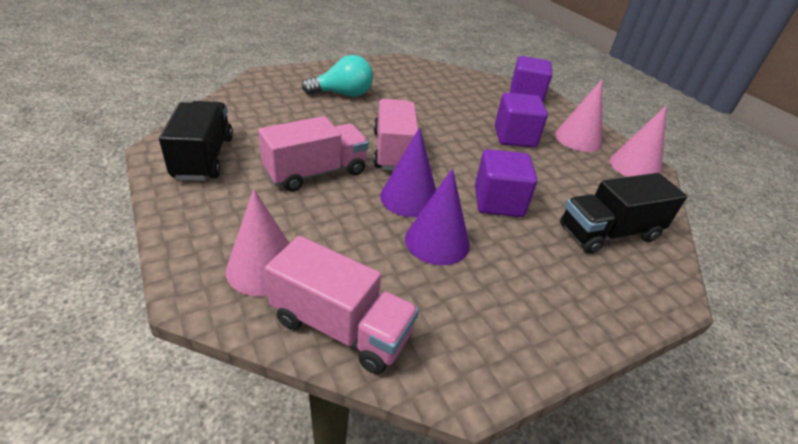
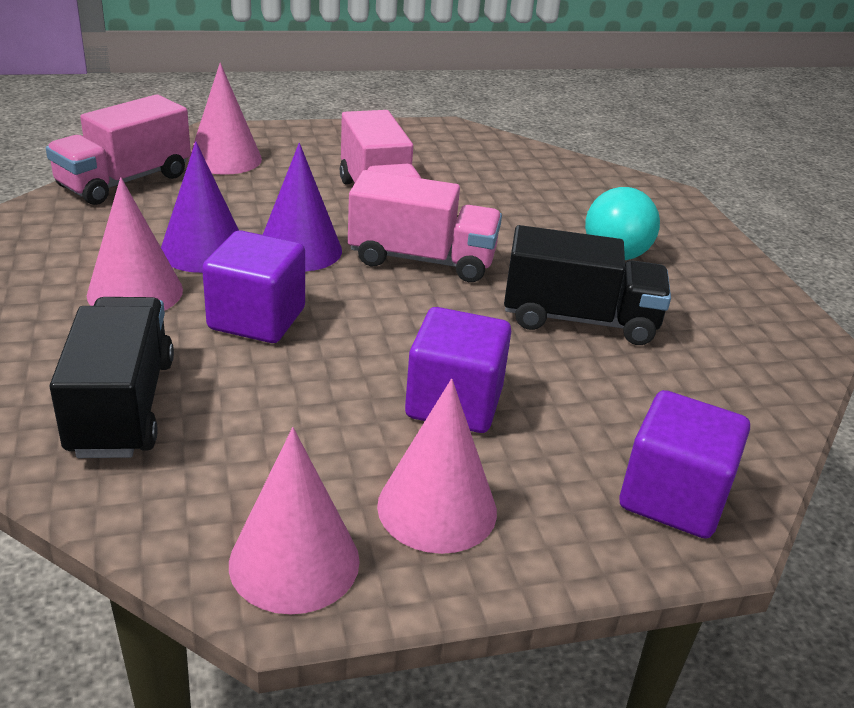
camera: 105 degrees right, 5 degrees down
(204, 158) = (426, 145): black truck -> black truck (579, 319)
(510, 260) = (135, 292): none -> pink cone

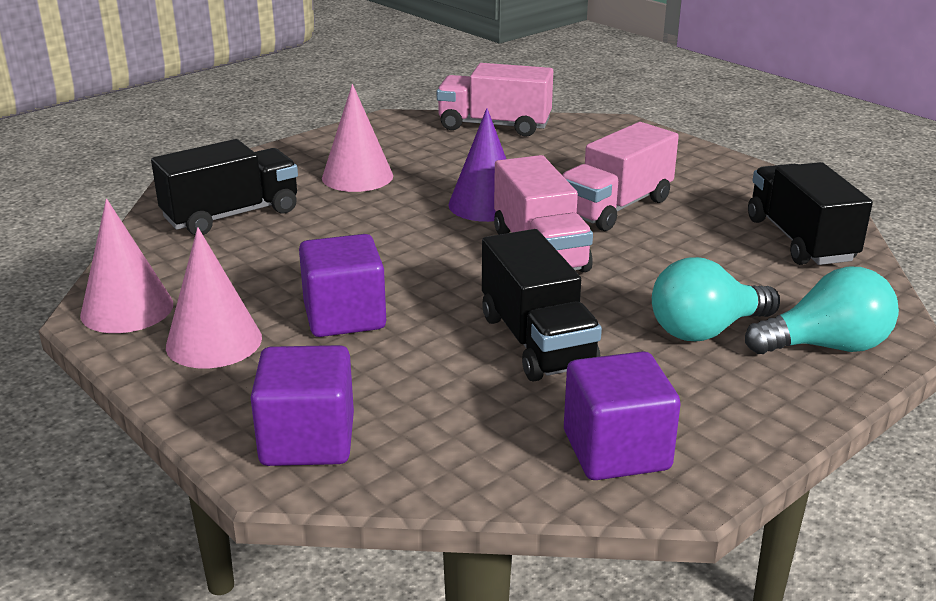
camera: 65 degrees right, 5 degrees down
(203, 250) = (438, 177): purple cone -> none
(225, 159) = (583, 140): pink cone -> none
(257, 319) = (372, 220): purple cube -> purple cube (616, 451)
(510, 162) = (800, 240): none -> black truck
(665, 218) = (826, 346): none -> turquoise light bulb

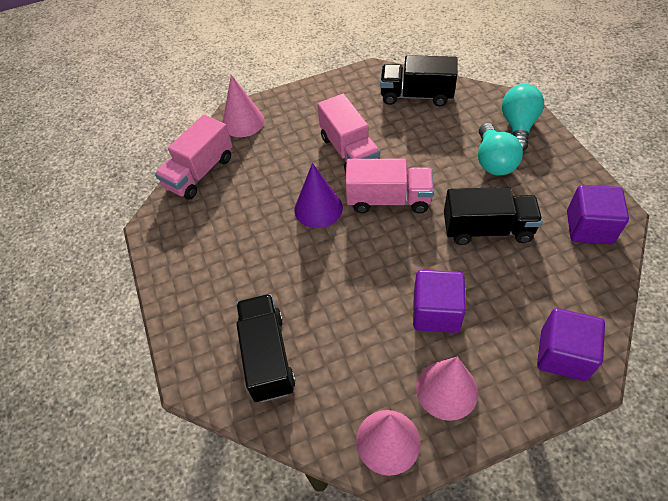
camera: 65 degrees left, 25 degrees up
(357, 176) = (241, 267): pink cone -> pink cone (243, 122)

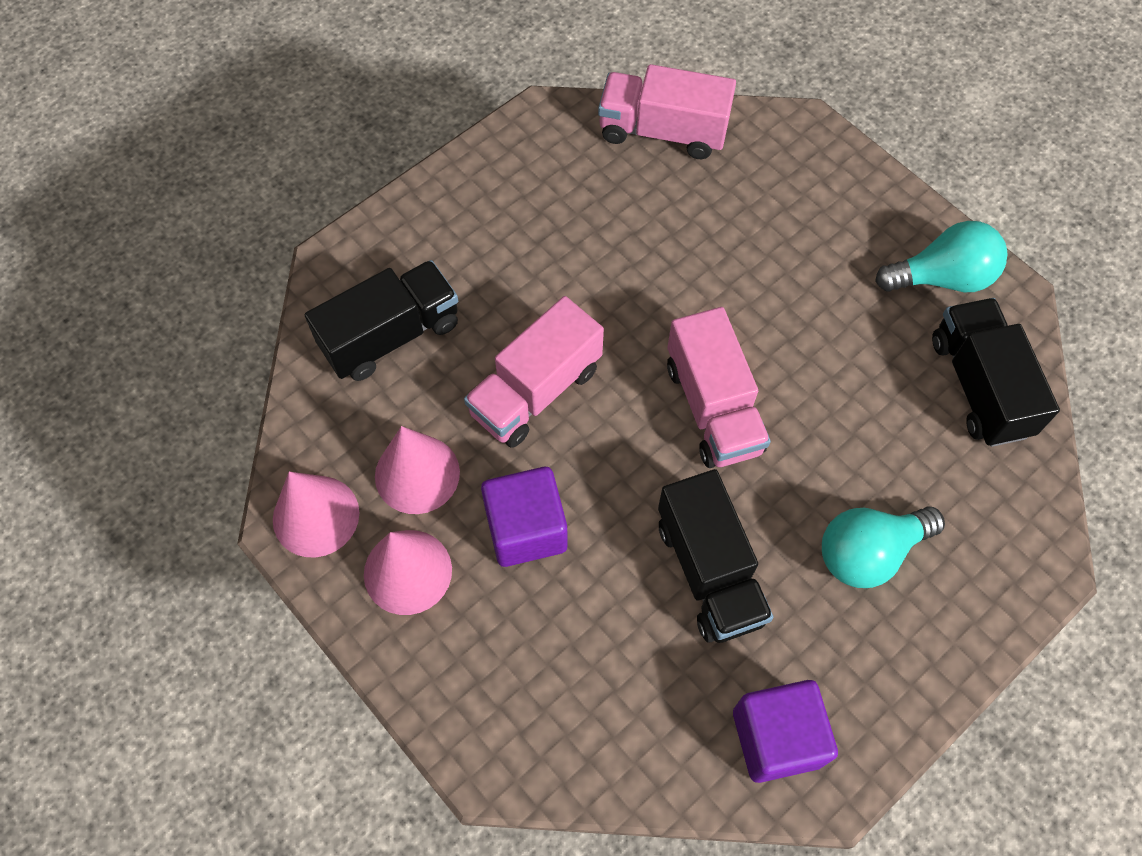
camera: 65 degrees right, 10 degrees up
(243, 122) = (791, 145): pink cone -> pink cone (417, 474)
(318, 208) = (656, 313): purple cone -> none
(349, 151) = (793, 319): pink truck -> pink truck (535, 391)
(518, 126) = (979, 579): turquoise light bulb -> turquoise light bulb (942, 278)
(563, 354) = (511, 723): purple cube -> none

